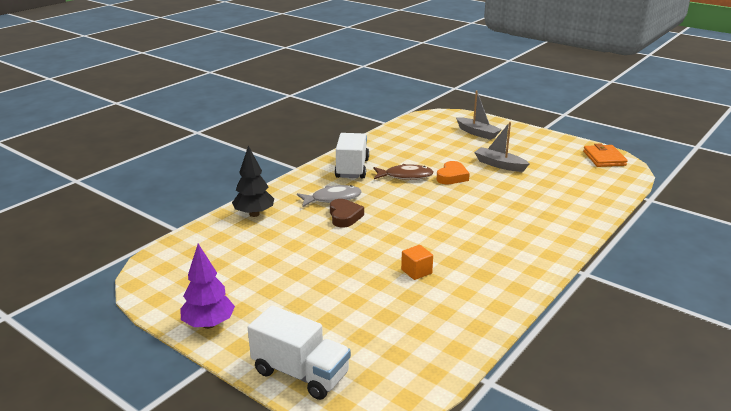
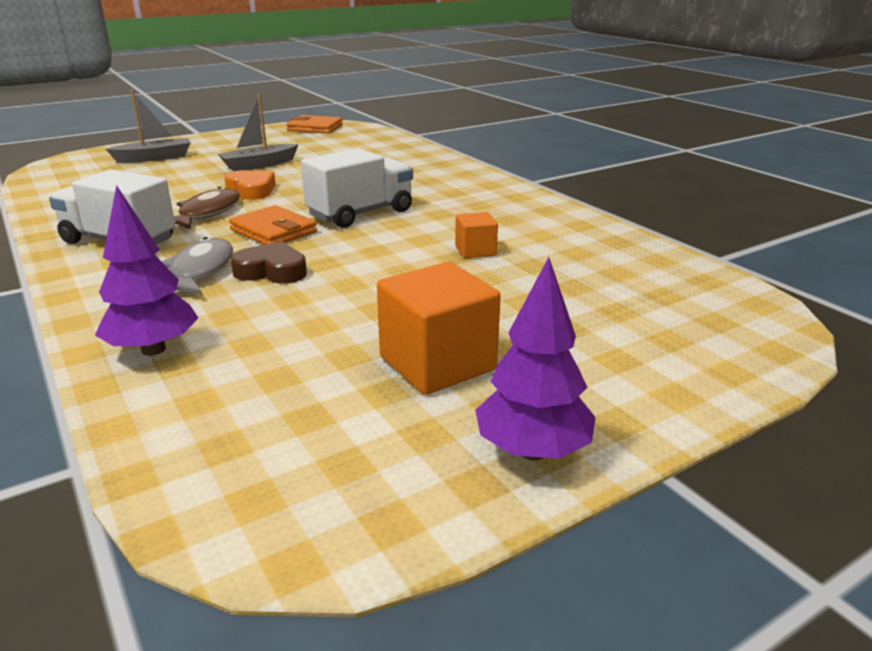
camera: 70 degrees left, 0 degrees up
(254, 214) = (153, 349): black tree -> purple tree
(272, 285) = (437, 363): none -> orange cube
(300, 373) = (702, 371): white truck -> white truck (360, 214)
(396, 202) = (274, 231): none -> orange wallet

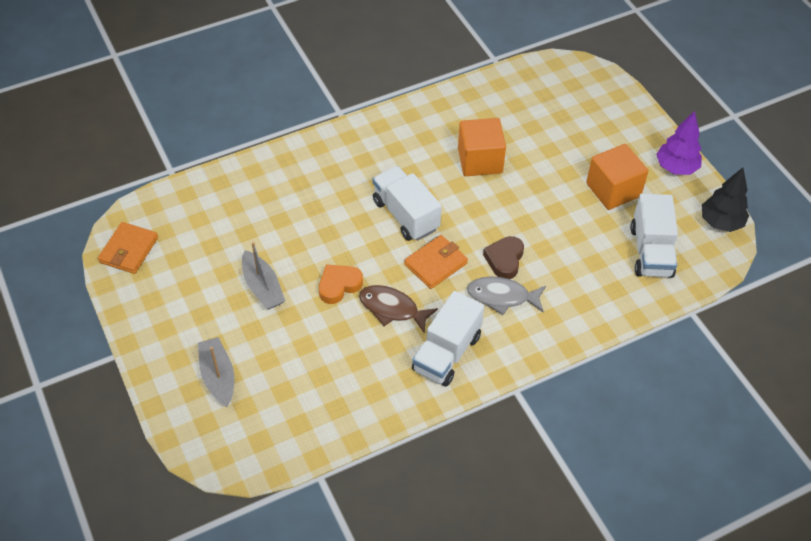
camera: 85 degrees left, 25 degrees up
(153, 349) = (601, 302): purple tree -> none
(264, 407) = (651, 251): none -> white truck
(349, 527) = (721, 222): none -> black tree
(475, 251) = (480, 160): orange cube -> orange cube, size x1.87

